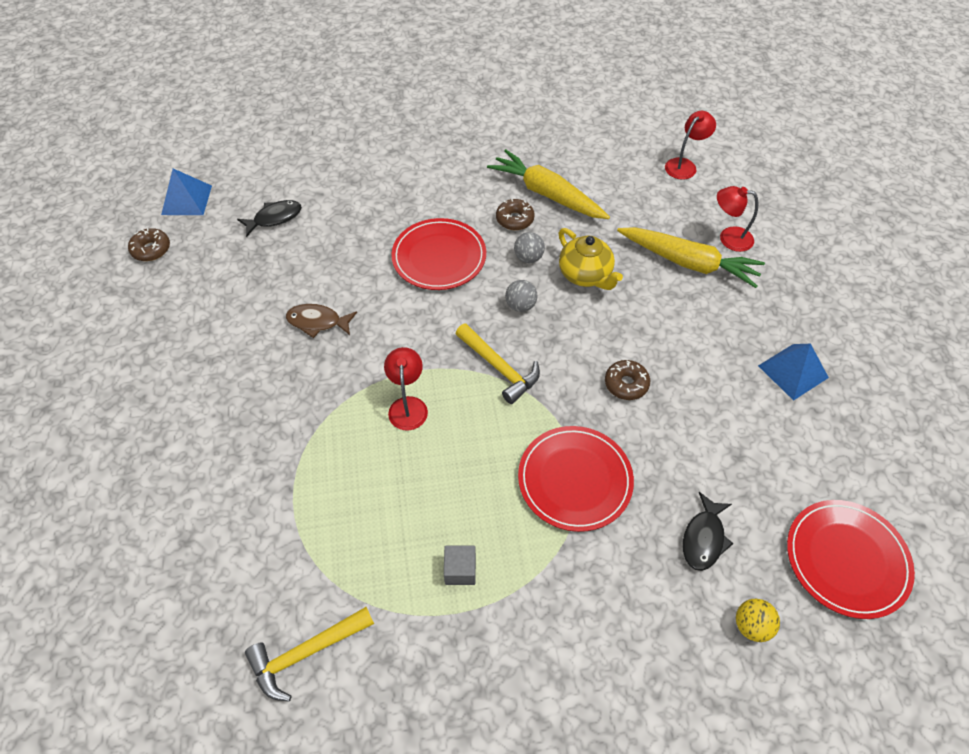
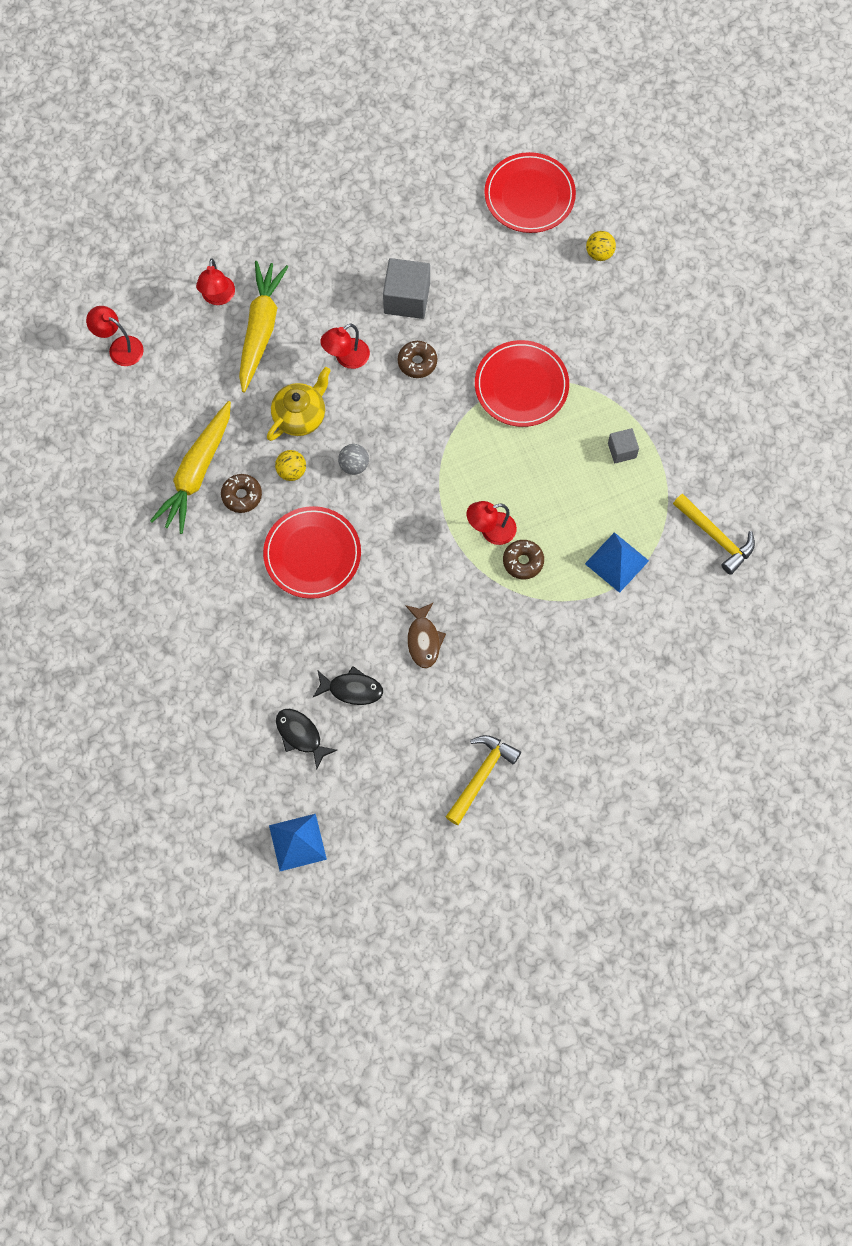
camera: 105 degrees left, 15 degrees up
(151, 249) = (377, 844): brown donut -> brown donut (523, 561)
(499, 368) = (430, 466): yellow hammer -> yellow hammer (481, 775)
(528, 258) = (291, 471): grey ball -> yellow ball
(643, 323) = (346, 358): none -> red lamp
(704, 538) = (542, 289): black fish -> black fish (352, 689)
(708, 391) = (407, 298): none -> grey cube
(793, 371) = (366, 236): blue pyramid -> blue pyramid (616, 562)

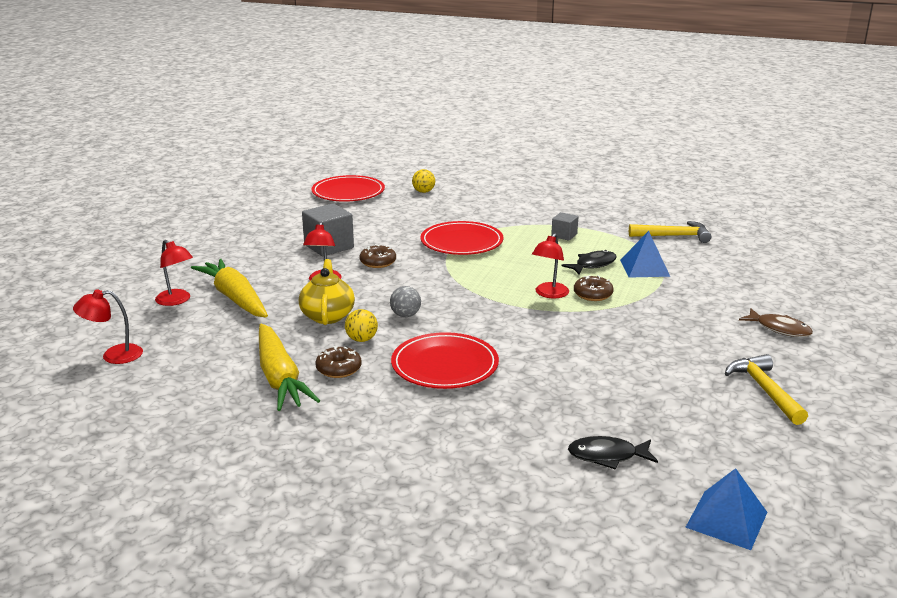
camera: 45 degrees left, 45 degrees down
(352, 689) = (597, 408): black fish -> black fish (593, 265)
(423, 640) = (598, 356): brown fish -> brown fish (779, 329)

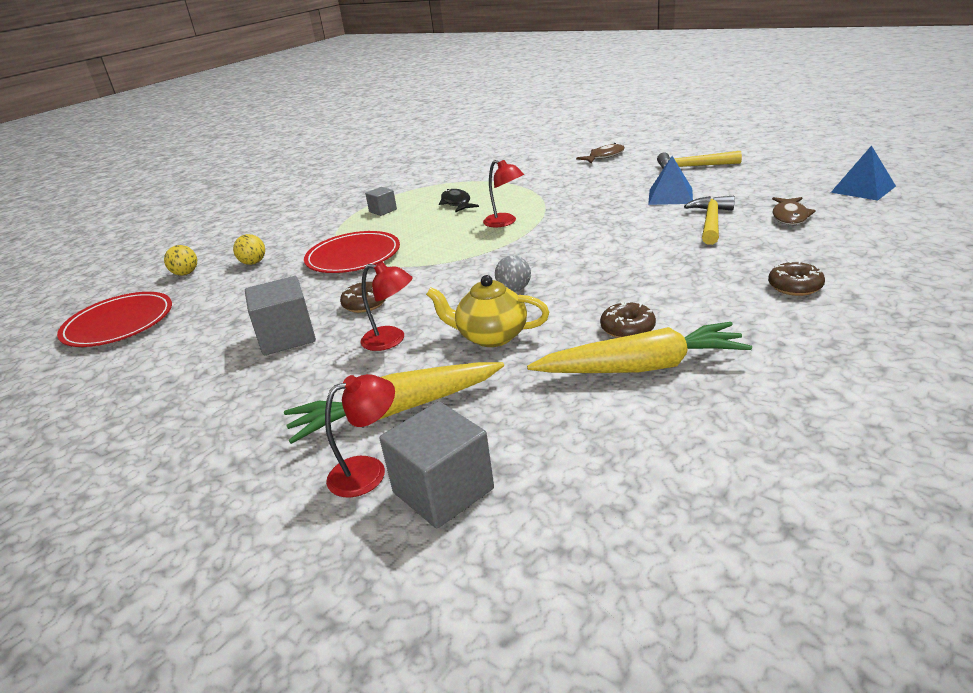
camera: 70 degrees left, 5 degrees up
(113, 355) = (538, 533): red lamp -> none
(155, 324) = (443, 490): none -> grey cube
(361, 339) = (561, 315): yellow ball -> yellow ball (253, 263)
(445, 365) = (631, 272): red plate -> none
(593, 294) = (516, 206): brown donut -> brown donut (795, 286)
(607, 456) = (790, 216): black fish -> brown fish
(644, 268) = (477, 186): blue pyramid -> blue pyramid (670, 196)
(674, 236) = (423, 173): yellow hammer -> yellow hammer (711, 222)

